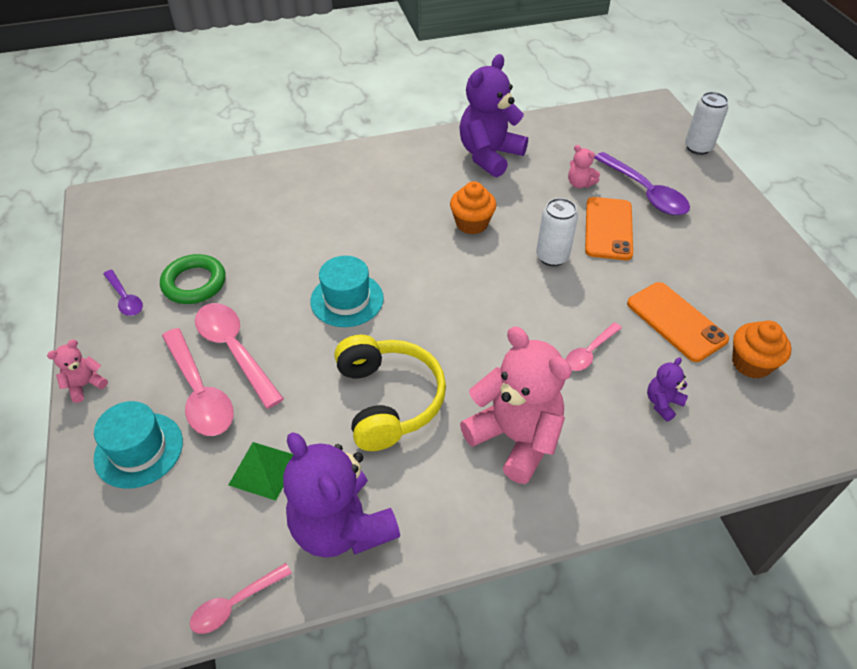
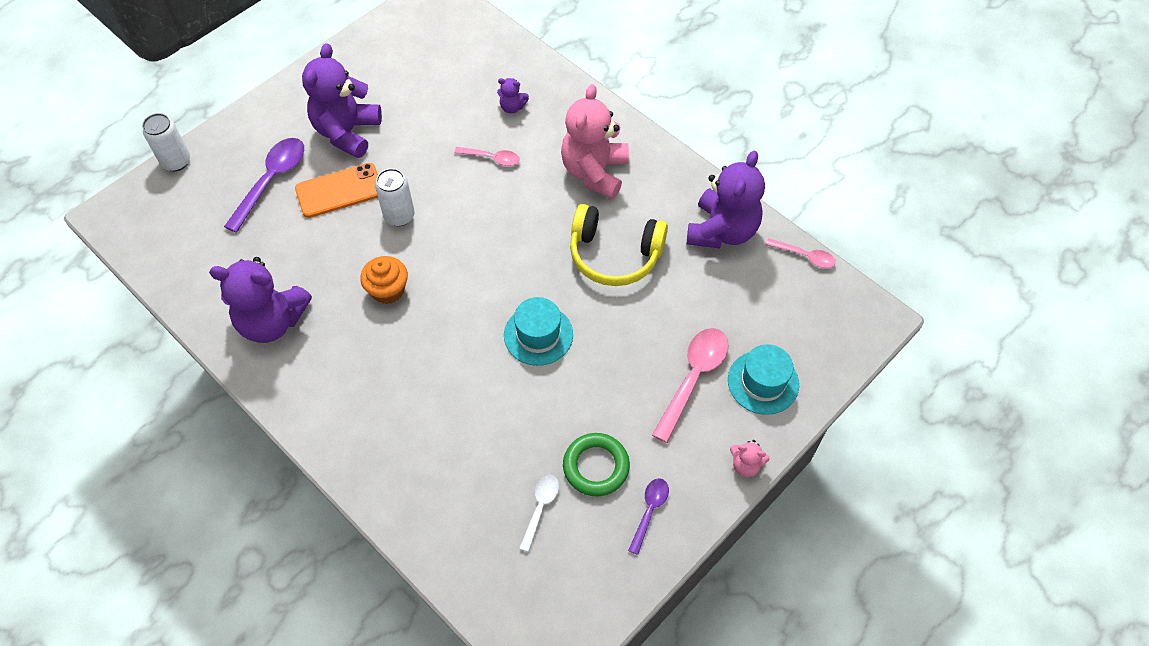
camera: 120 degrees left, 10 degrees up
(198, 238) = (540, 508): none -> white spoon
(234, 350) = (641, 382): pink spoon -> none
(263, 470) = (719, 296): green pyramid -> none
(389, 400) = (614, 255): yellow headphones -> yellow headphones turned 120 degrees counterclockwise
(579, 184) = (283, 232): pink teddy bear -> none
(676, 321) = (428, 119): orange phone -> none
(686, 256) = (347, 132): none -> purple teddy bear
(751, 363) = (445, 72): orange cupcake -> none

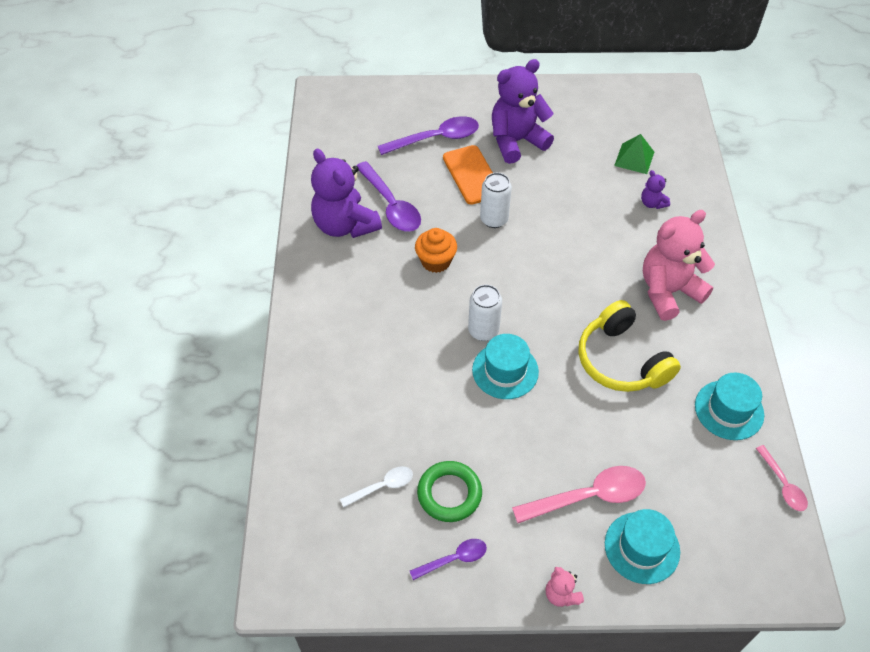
camera: 45 degrees right, 5 degrees down
(176, 162) = (391, 88): white can -> white can (483, 331)
(295, 271) = (391, 205): none -> purple spoon
(339, 190) = (472, 175): orange phone -> orange phone turned 45 degrees clockwise
(461, 78) = (634, 158): none -> green pyramid
(492, 158) = (599, 227): pink spoon -> none
(722, 231) = (729, 410): purple teddy bear -> turquoise hat

